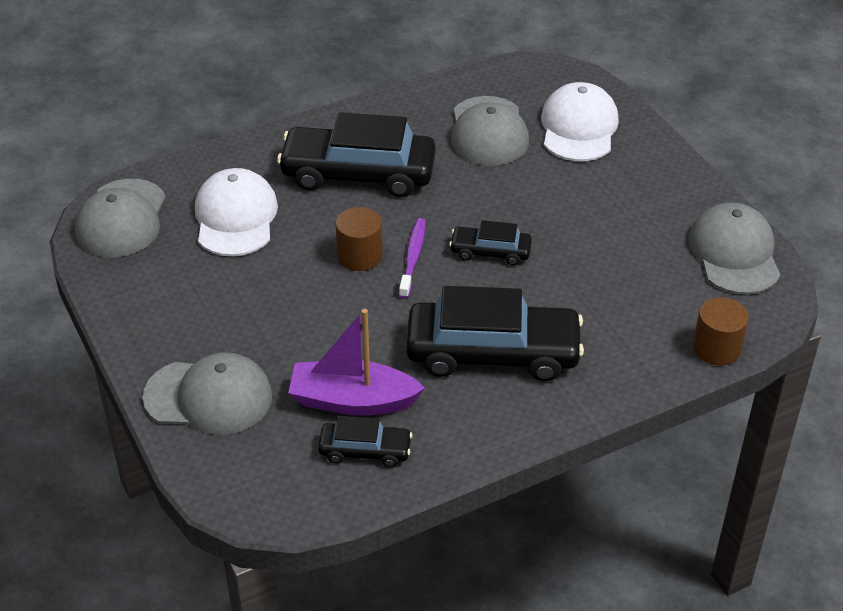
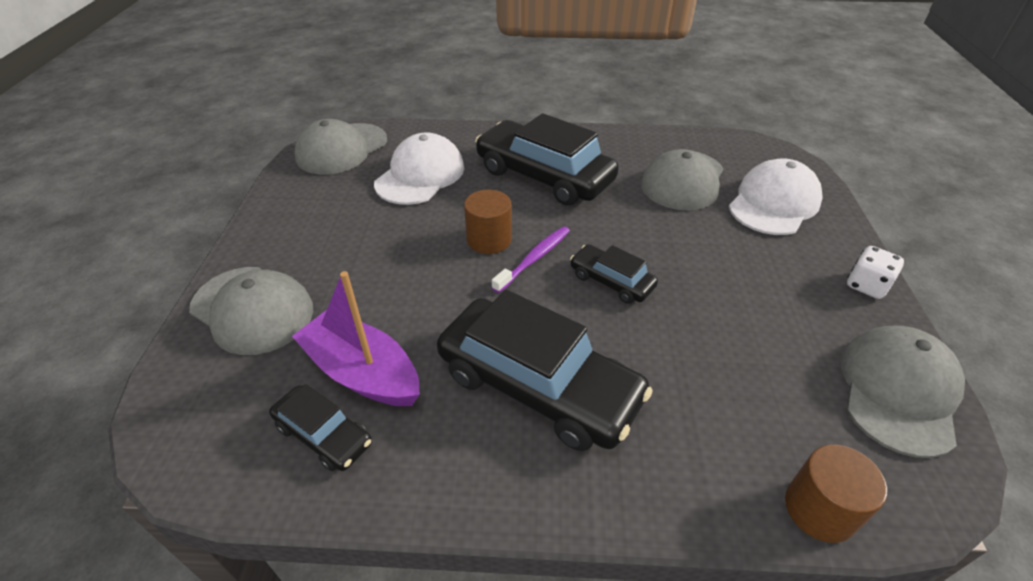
camera: 30 degrees right, 0 degrees up
(683, 179) = (866, 285): none -> white dice

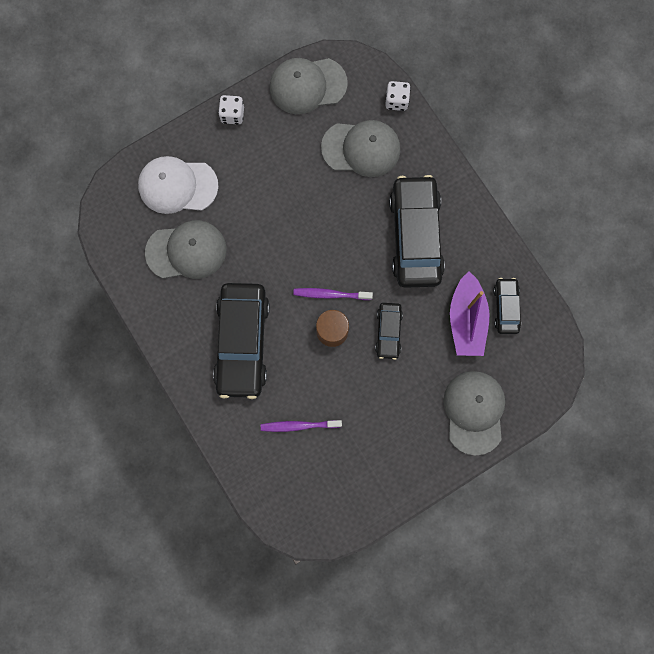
camera: 125 degrees left, 35 degrees up
(342, 149) = (307, 511): grey cap -> grey cap (361, 149)
(420, 175) = (299, 425): white cap -> purple toothbrush
(611, 281) = (320, 242): black car -> black car (388, 332)
(819, 509) = (396, 101): brown cylinder -> white dice

